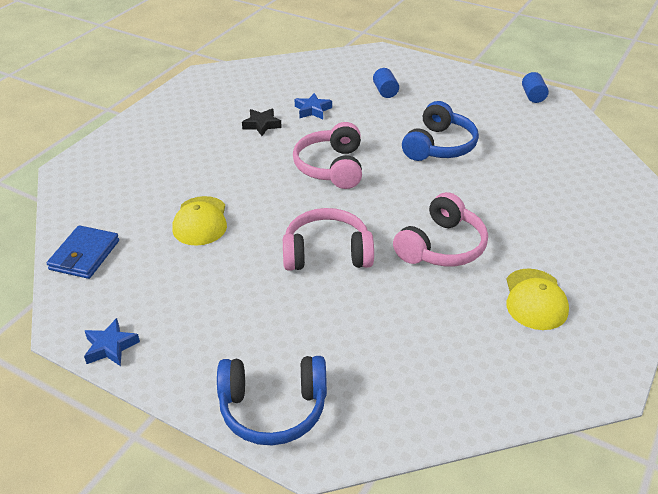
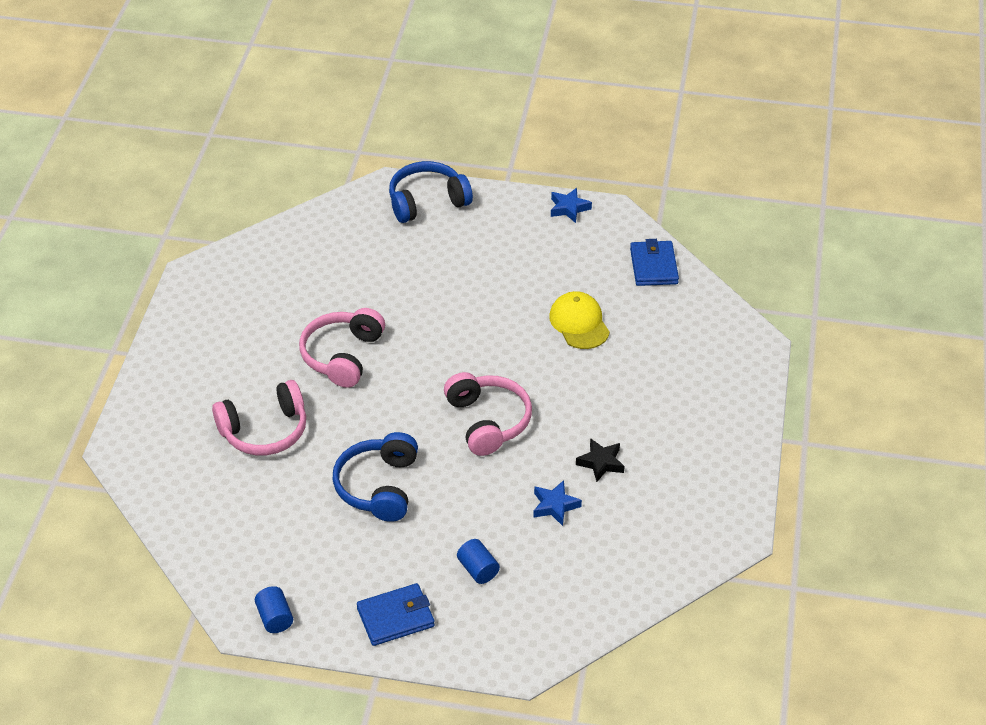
camera: 160 degrees right, 5 degrees up
(327, 253) = (445, 322): pink headphones -> pink headphones (265, 430)
(450, 82) = (395, 617): none -> blue wallet
(535, 299) = (250, 326): yellow cap -> none

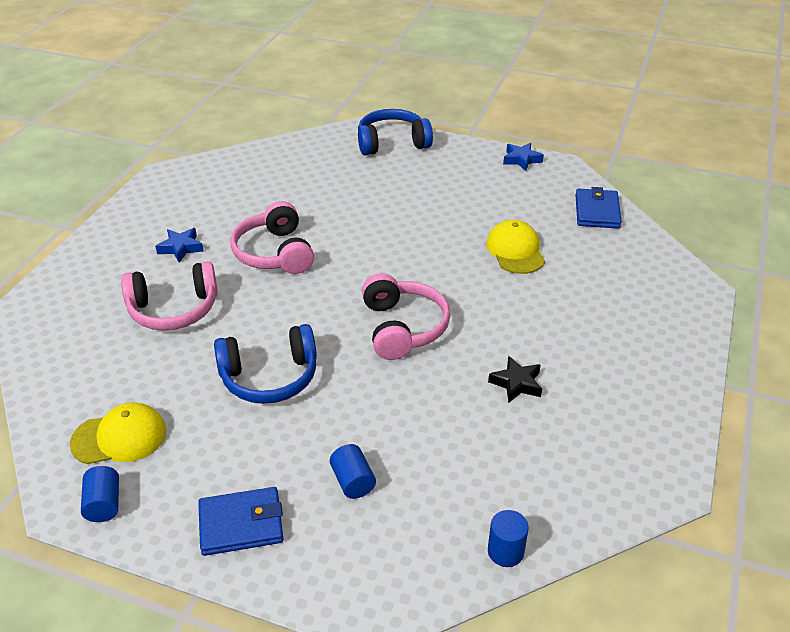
camera: 10 degrees right, 5 degrees down
(264, 560) = (119, 437): none -> yellow cap
(342, 356) = (275, 253): pink headphones -> pink headphones turned 45 degrees counterclockwise
(379, 486) = (269, 377): blue headphones -> blue headphones turned 120 degrees counterclockwise
(555, 506) = (457, 422): blue star -> blue star (181, 248)
(613, 607) = (505, 551): none -> blue cylinder

